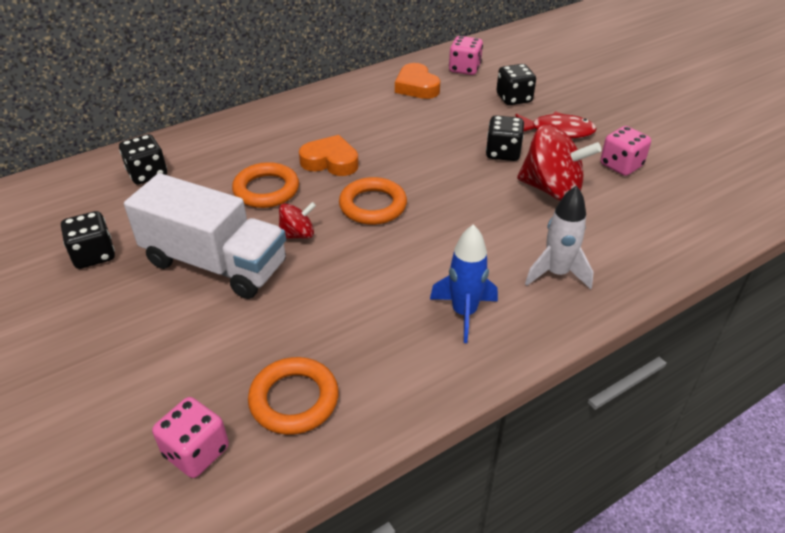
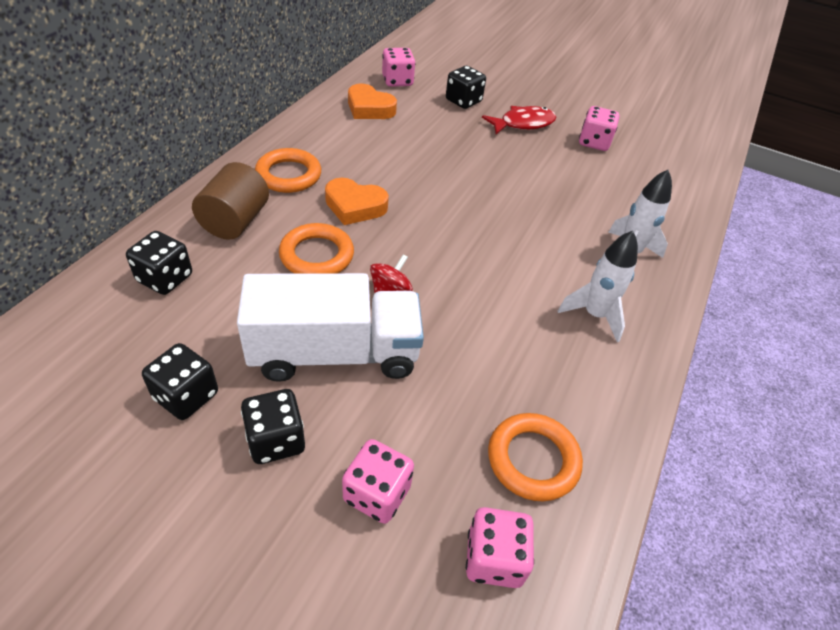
camera: 35 degrees left, 5 degrees up
(156, 369) = (377, 493): none -> pink dice
(229, 148) = (235, 221): none -> brown cylinder
(330, 161) = (355, 206): orange heart -> orange heart turned 150 degrees counterclockwise
(373, 205) = (433, 239): orange ring -> orange ring (288, 175)
(464, 313) = (594, 315): blue rocket -> white rocket
(503, 153) = (498, 155): black dice -> black dice (276, 440)
(551, 189) = (563, 178): red spinning top -> none

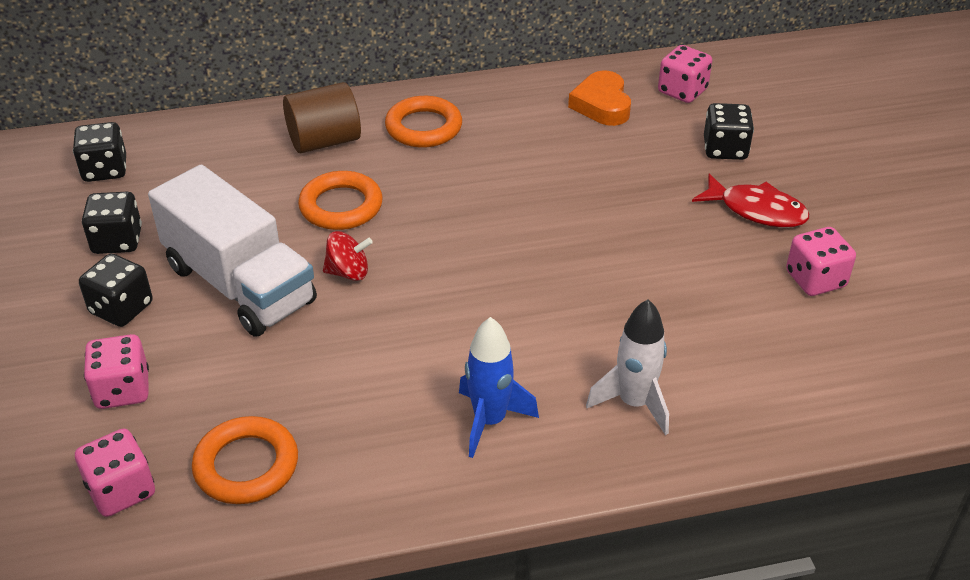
camera: 55 degrees right, 5 degrees down
(165, 278) = (217, 154): black dice -> black dice (105, 170)
(355, 206) = (435, 186): orange heart -> none
(594, 315) = (489, 421): white rocket -> blue rocket

